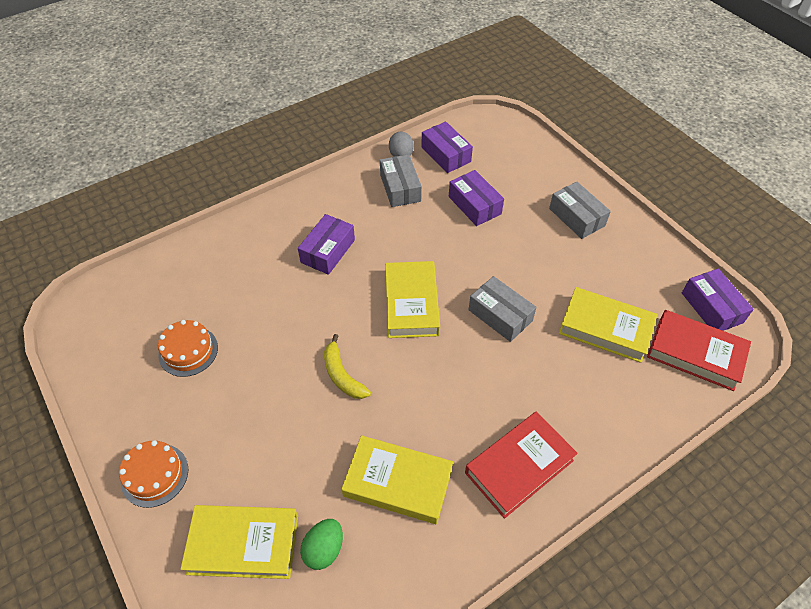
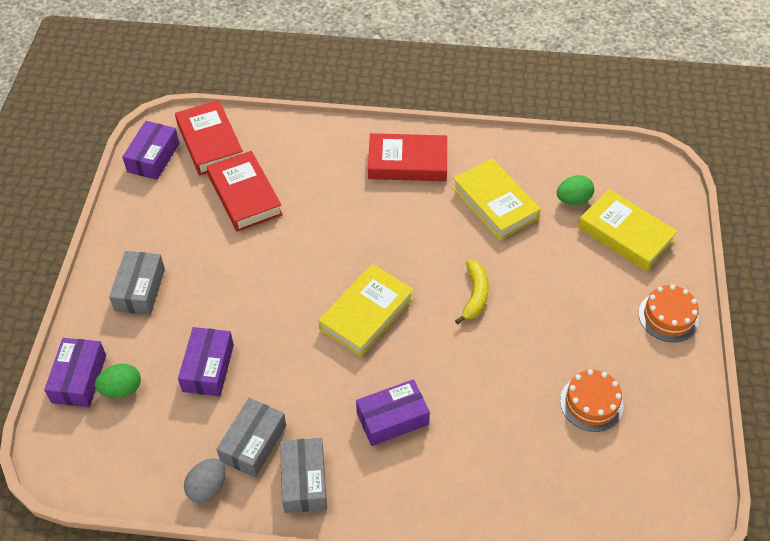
camera: 140 degrees left, 0 degrees up
(446, 154) = (162, 452): purple box -> purple box (79, 378)
(500, 315) = (308, 256): grey box -> grey box (304, 481)
(508, 165) = (122, 389): none -> green egg
(605, 328) = (245, 195): yellow book -> red book

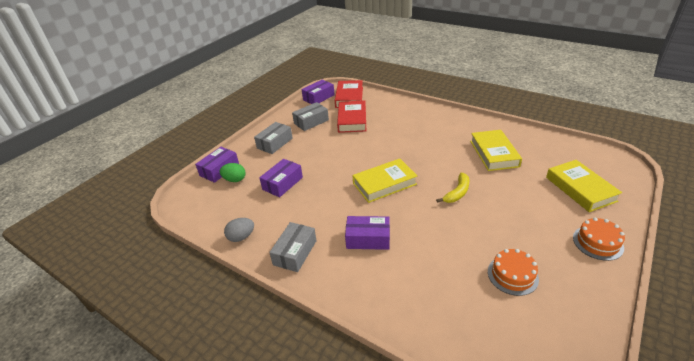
camera: 30 degrees right, 15 degrees down
(253, 443) = (280, 224): grey box -> grey box (311, 122)
(407, 162) = (449, 125): red book -> none
(573, 200) = (548, 163): green egg -> none

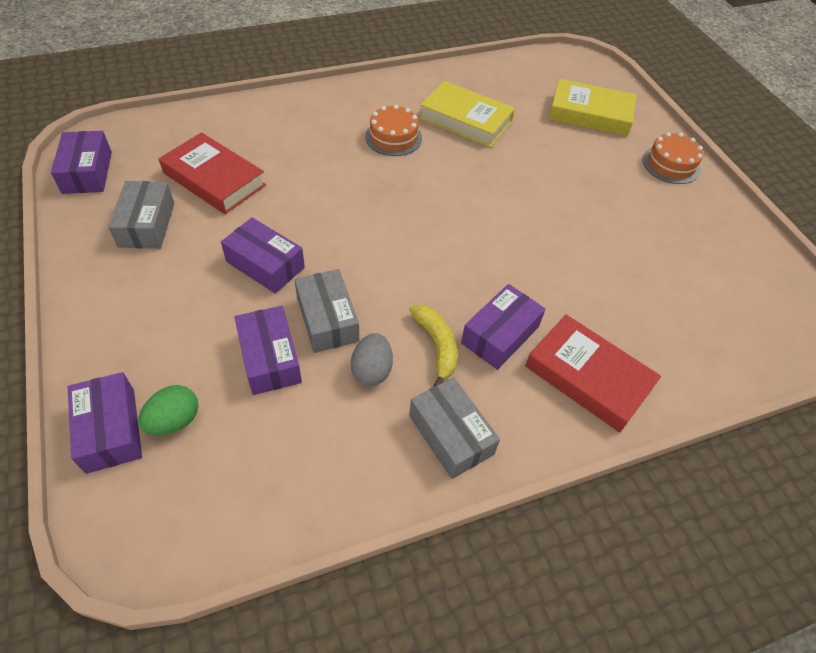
camera: 60 degrees left, 15 degrees up
(241, 237) = (345, 490): grey egg -> grey egg (372, 370)
(274, 143) = (140, 305): grey box -> grey box (327, 319)
(325, 155) = (265, 264): none -> purple box
(349, 97) = (147, 142): red book -> red book (588, 376)
(384, 184) = (410, 247): yellow book -> none
(457, 193) = (500, 198): yellow banana -> yellow banana (436, 346)
(512, 275) = (665, 253): orange cake -> orange cake (393, 137)

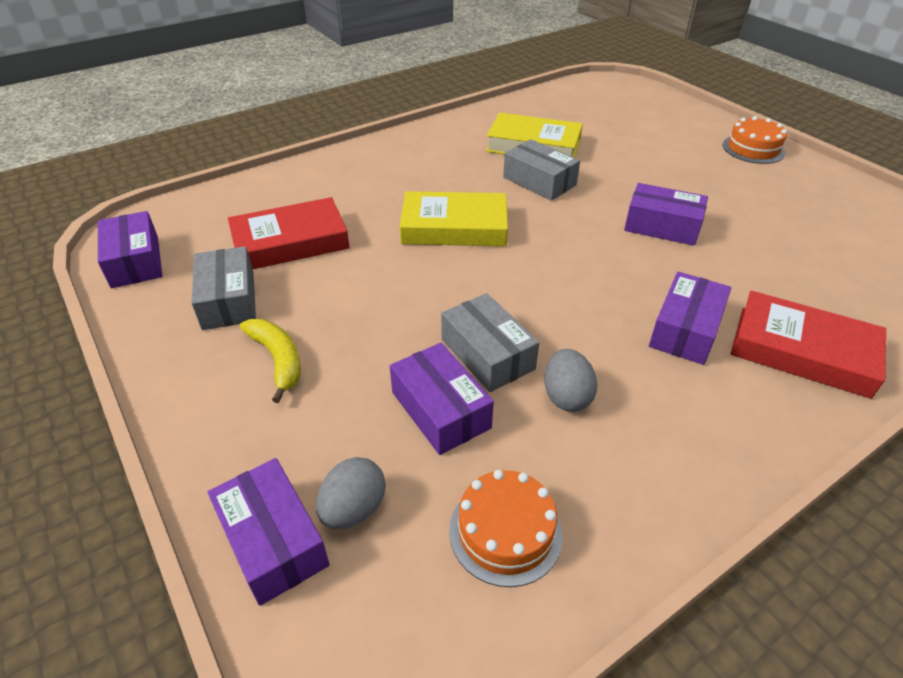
camera: 10 degrees left, 10 degrees down
(174, 421) = (353, 509): green egg -> grey egg
(214, 179) = (290, 242): red book -> red book turned 45 degrees counterclockwise
(265, 264) = (388, 313): purple box -> purple box (662, 226)
(393, 137) = (468, 171): orange cake -> orange cake (505, 532)
(436, 346) = (624, 355): yellow banana -> yellow banana (278, 360)
(450, 435) = (694, 445): grey box -> grey box (539, 181)
(590, 113) = (651, 121): yellow book -> yellow book (454, 227)

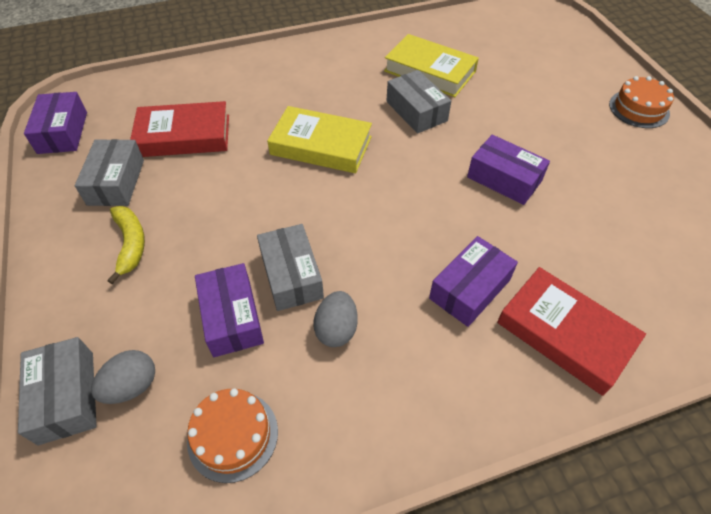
camera: 15 degrees right, 10 degrees up
(273, 540) = (66, 396): purple box -> grey box

